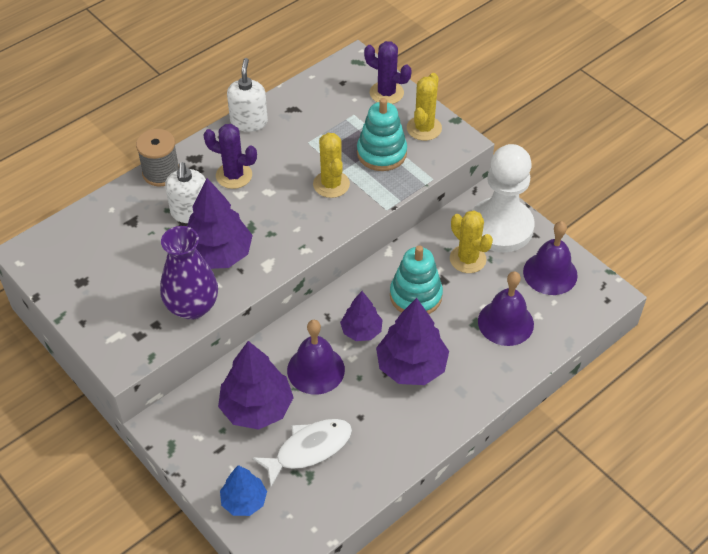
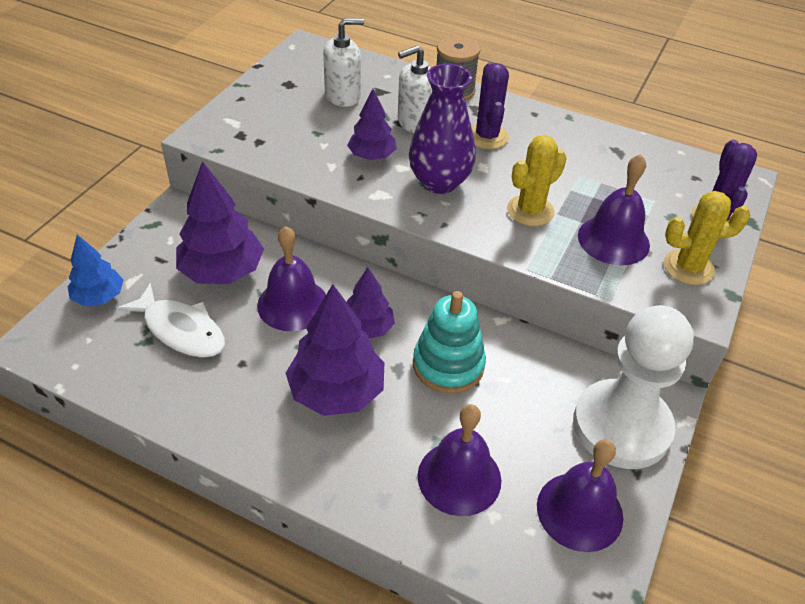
camera: 65 degrees right, 5 degrees down
(192, 307) = (293, 158): purple vase -> purple vase (439, 182)
(218, 254) = (372, 156): purple tree -> purple tree, size x0.60
(249, 122) = (570, 126): white soap dispenser -> white soap dispenser (343, 96)
(381, 153) = (613, 240): turquoise stacking toy -> purple bell
(467, 259) = (541, 403): yellow cactus -> none

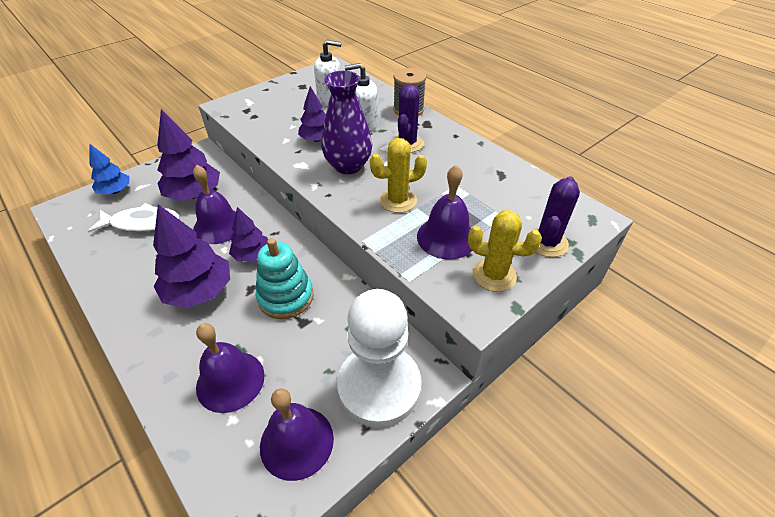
camera: 25 degrees right, 0 degrees up
(181, 330) = (142, 223): white fish -> white fish turned 60 degrees counterclockwise

